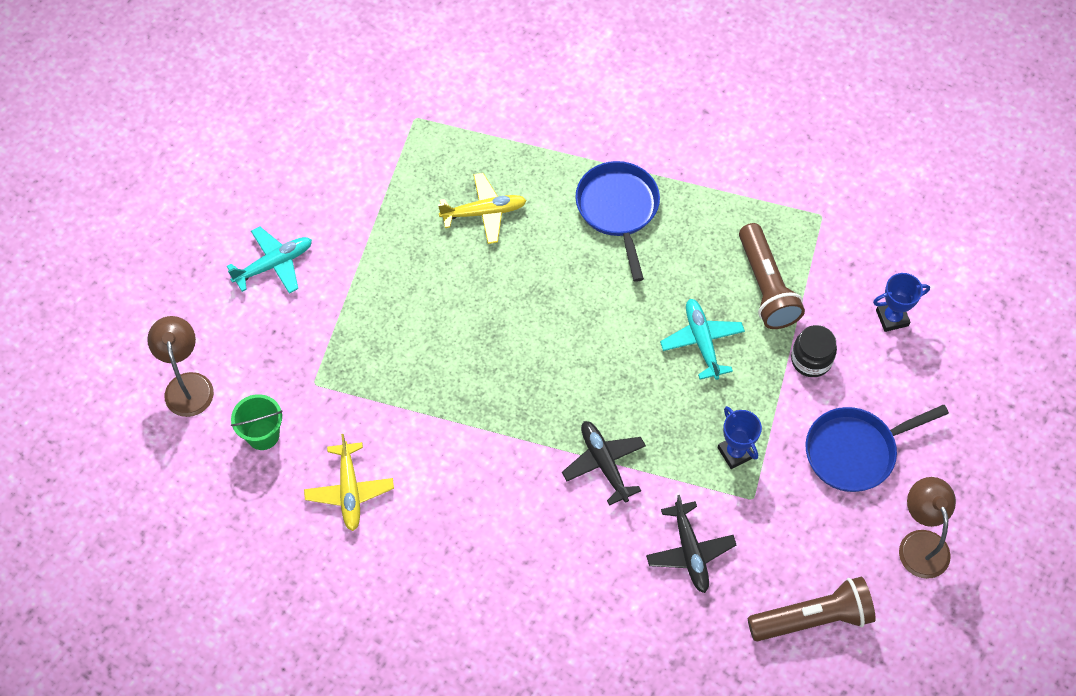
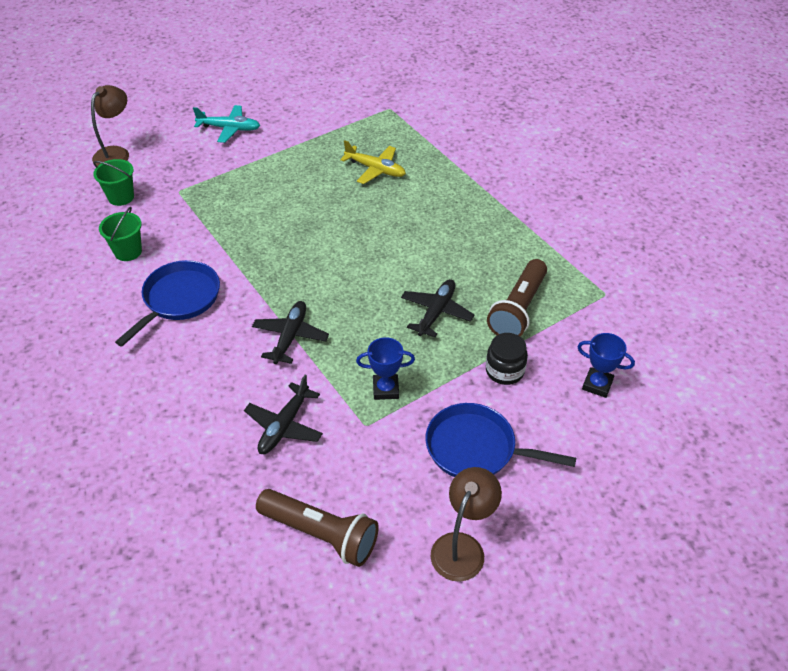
camera: 40 degrees right, 15 degrees down
(349, 491) = (128, 251): yellow plane -> green bucket
(618, 210) = (461, 213): blue pan -> blue pan (178, 300)
(702, 342) = (436, 312): turquoise plane -> black plane
(735, 452) = (385, 389): blue trophy -> blue trophy turned 75 degrees clockwise

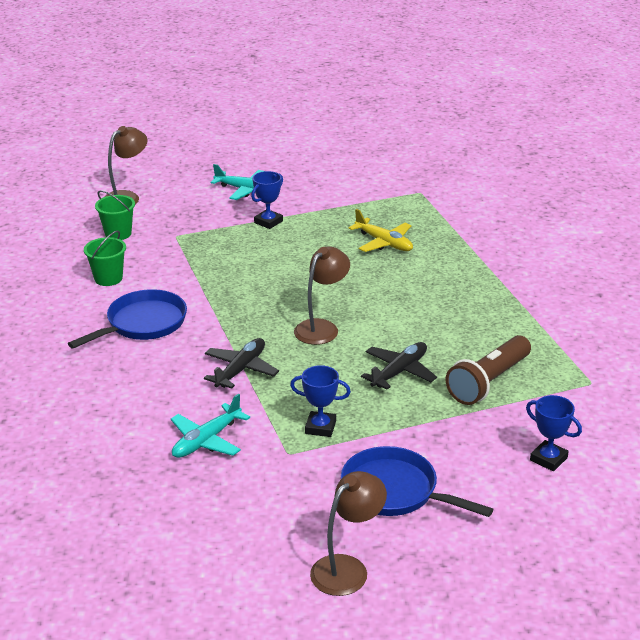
camera: 15 degrees right, 15 degrees down
(261, 162) = (268, 222): none -> blue trophy
(284, 426) = (206, 440): black plane -> turquoise plane
(320, 534) = (208, 532): brown flashlight -> none
(350, 274) = (322, 327): none -> brown lamp
(504, 371) = (452, 431): black jar -> none

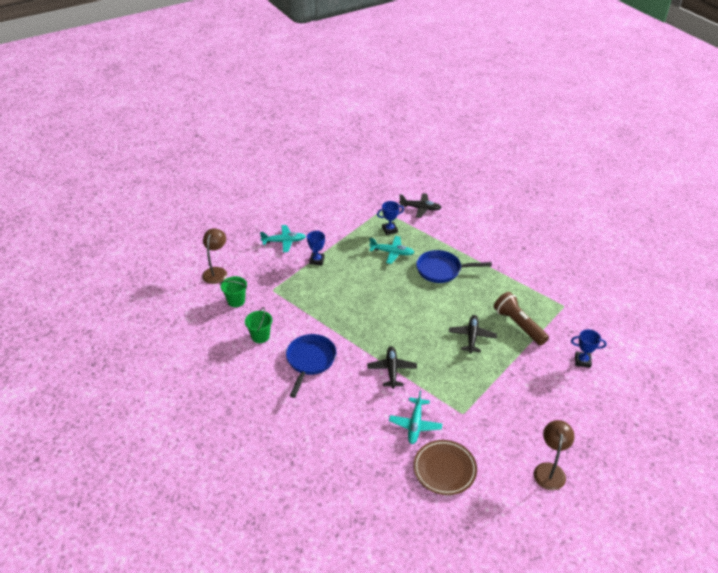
camera: 30 degrees left, 10 degrees up
(192, 505) = (444, 469): none -> brown plate
(320, 427) = (464, 389): blue trophy -> blue trophy (389, 230)
(322, 327) = (409, 323): brown lamp -> none
(384, 243) = (392, 253): yellow plane -> turquoise plane
(395, 491) = (532, 413): blue pan -> blue pan (442, 270)
(481, 205) = (420, 208): none -> black plane
(489, 382) = (518, 325): brown flashlight -> brown flashlight turned 135 degrees clockwise

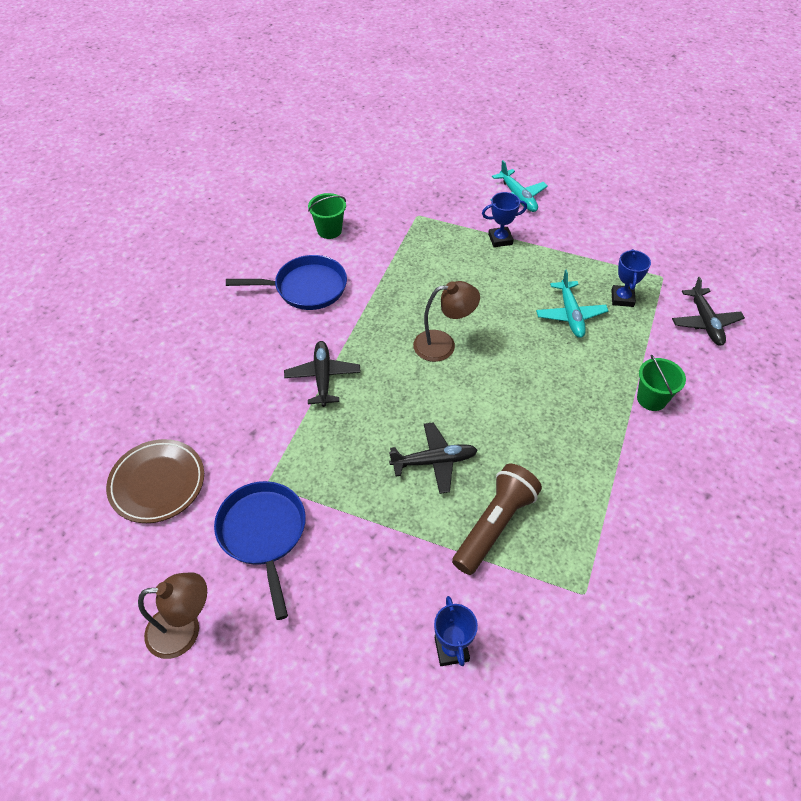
camera: 70 degrees right, 10 degrees up
(216, 271) = (423, 158): brown lamp -> brown lamp (443, 345)
(236, 301) = (380, 191): green bucket -> green bucket (651, 399)
(389, 230) = (622, 298): blue trophy -> blue trophy turned 45 degrees clockwise
(392, 370) = (323, 377): black plane -> black plane turned 75 degrees counterclockwise
(415, 424) = (229, 429): turquoise plane -> none
(442, 270) = (569, 386): blue pan -> blue pan (263, 534)

